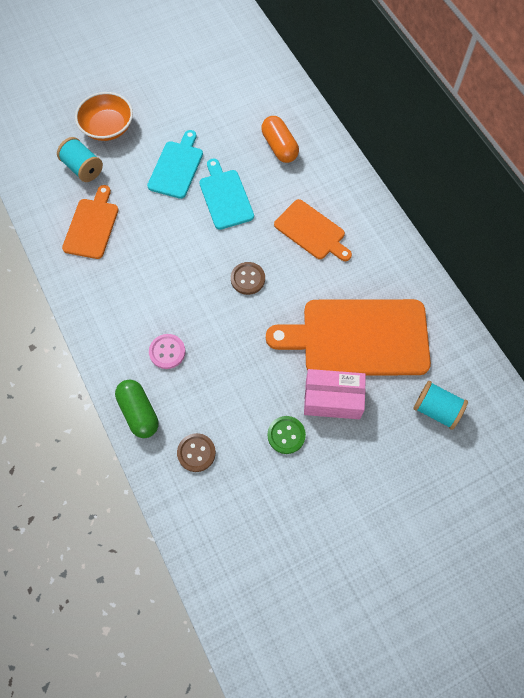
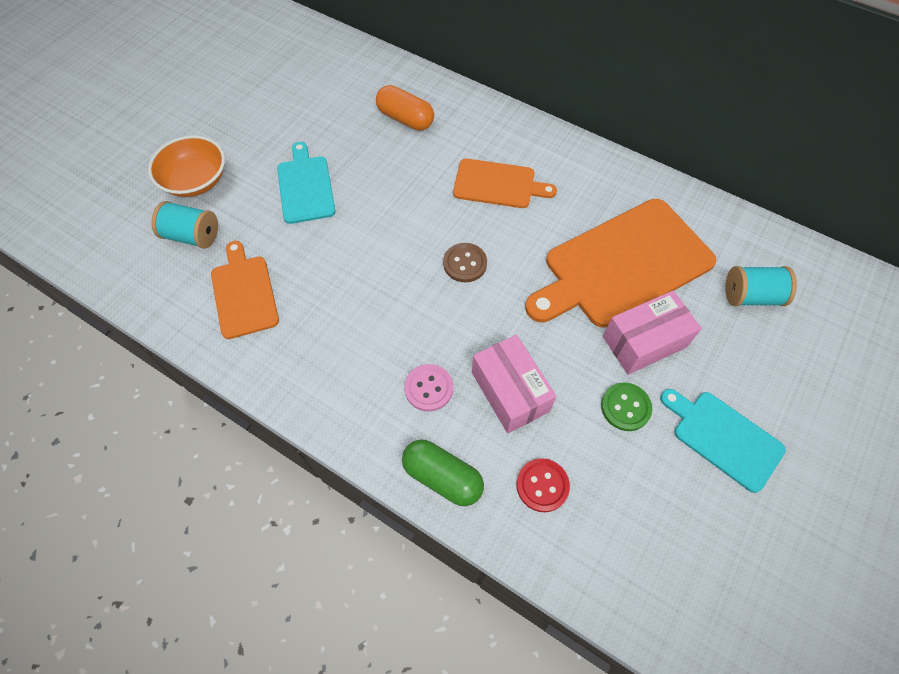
camera: 30 degrees left, 5 degrees down
(196, 453) = (542, 485): brown button -> red button
(217, 383) = (510, 392): none -> pink box
(225, 197) = (381, 192): turquoise cutting board -> turquoise cutting board (723, 437)

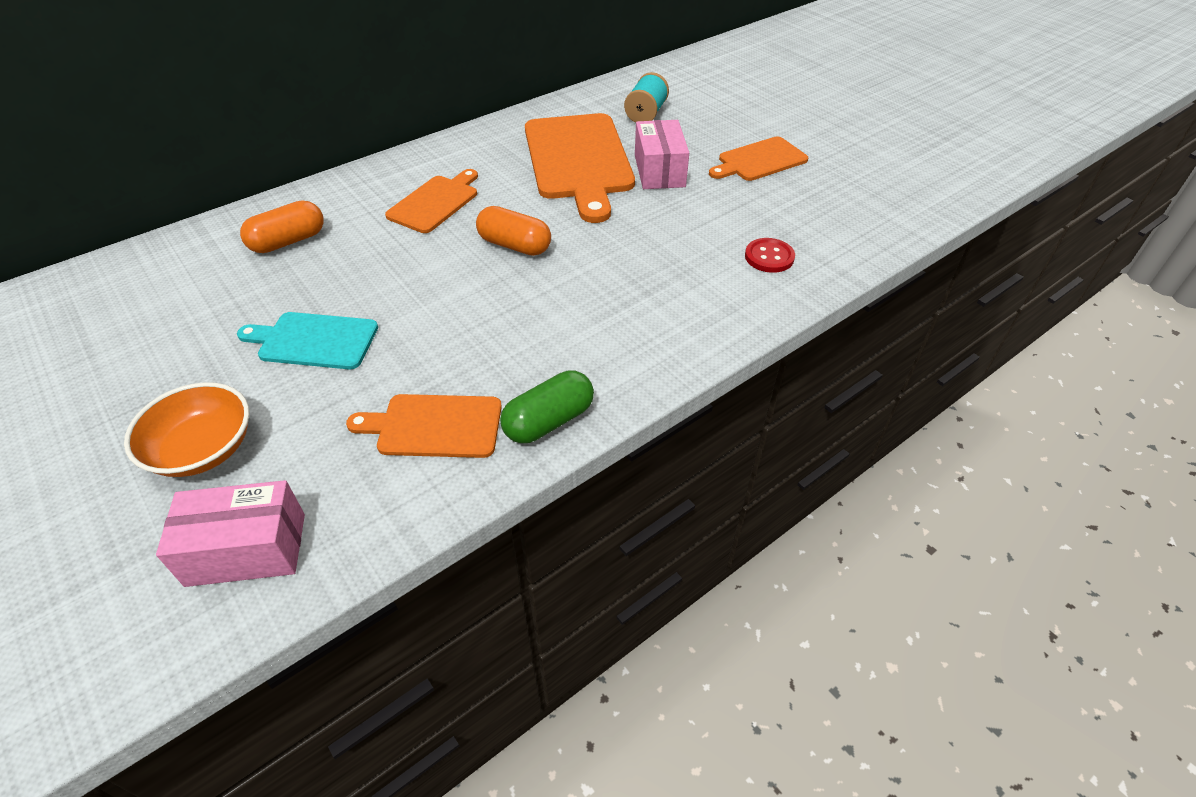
camera: 70 degrees left, 15 degrees down
(192, 236) = (301, 466): turquoise spool -> none
(429, 388) = (643, 301): pink button -> none
(442, 477) = (741, 313): green capsule -> green capsule (549, 421)
(465, 263) = (515, 245): brown button -> orange capsule
(510, 392) = (672, 252): pink box -> pink box (246, 549)
(625, 407) = (715, 196): green button -> none
(723, 437) = (759, 160): turquoise cutting board -> orange cutting board

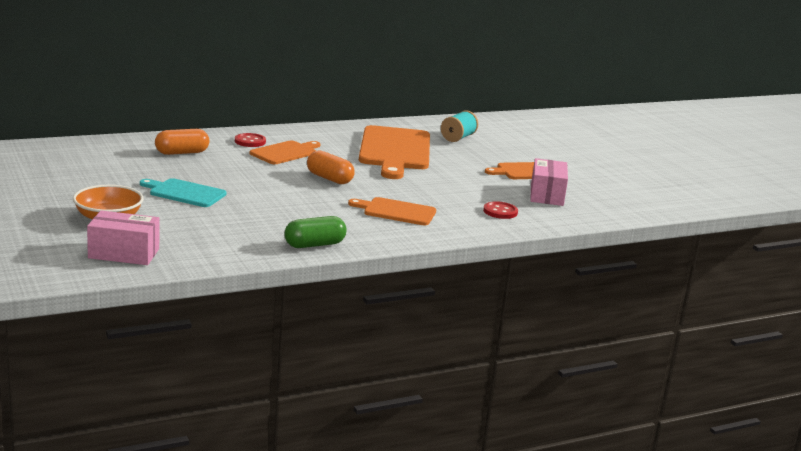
camera: 10 degrees right, 25 degrees down
(379, 190) = (250, 141): none -> red button
(434, 426) = (245, 234): orange cutting board -> orange cutting board (396, 211)
(659, 171) = (450, 164): pink box -> pink box (546, 195)

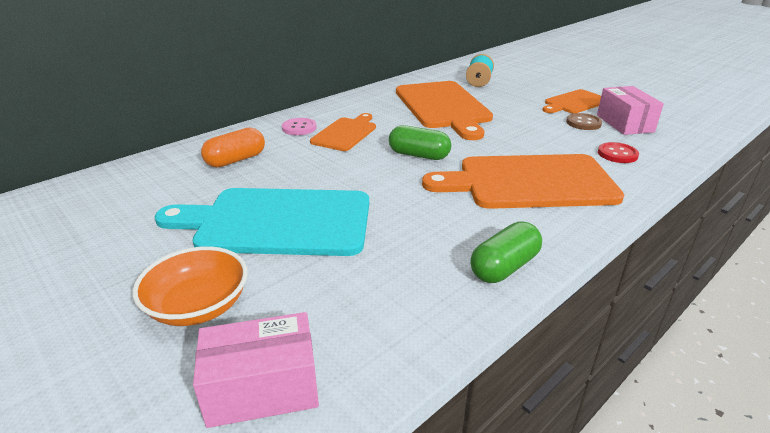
camera: 15 degrees left, 10 degrees up
(184, 193) = (277, 222): turquoise cutting board -> turquoise cutting board, size x1.81
(250, 141) = (299, 128): red button -> pink button
(329, 178) = (419, 155): orange capsule -> green capsule
(396, 211) = (529, 182): orange cutting board -> orange cutting board, size x1.81
(508, 187) = (583, 123): none -> brown button

